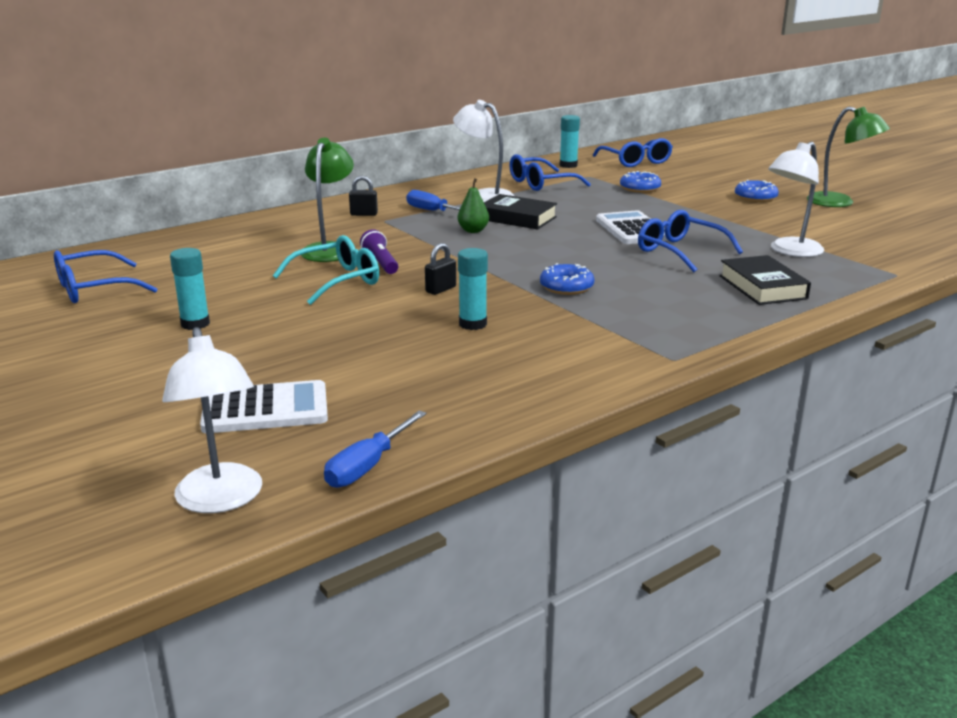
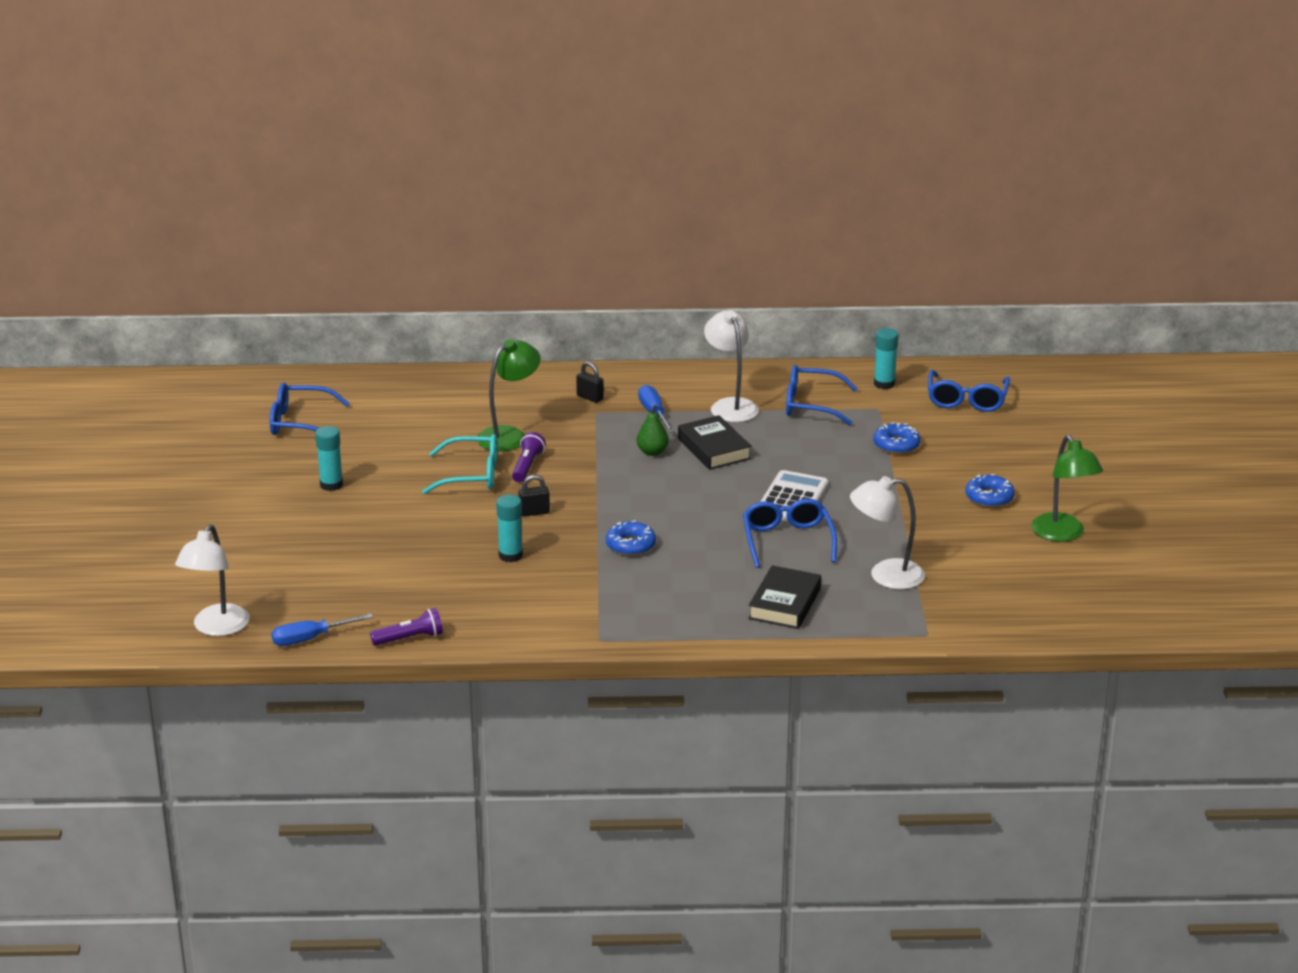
camera: 35 degrees right, 5 degrees up
(265, 409) = (299, 576): white calculator -> none
(487, 423) = (410, 638): none -> purple flashlight

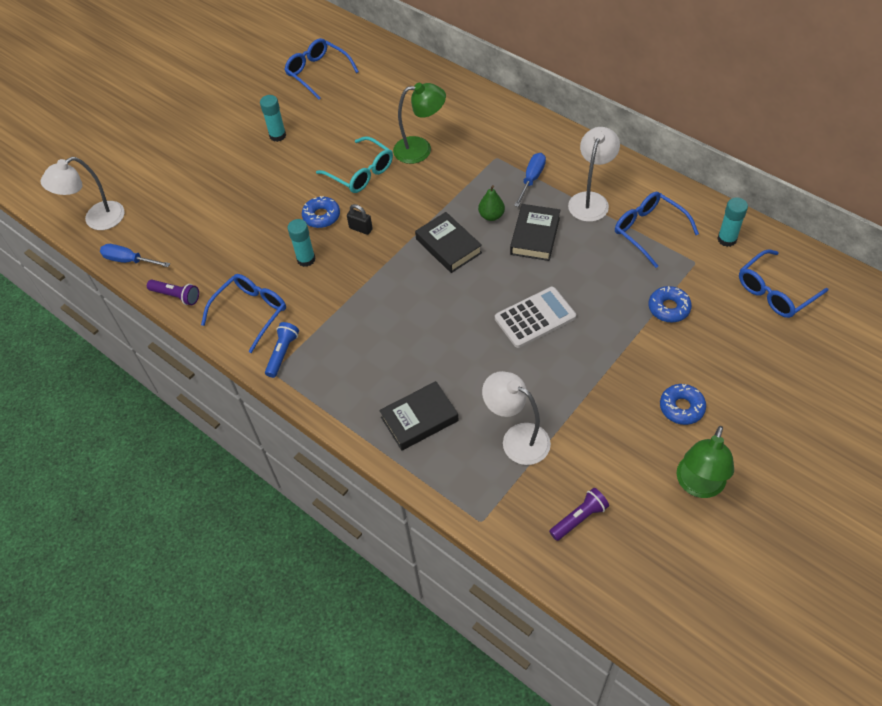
camera: 45 degrees right, 25 degrees up
(527, 466) = (401, 184): purple flashlight -> purple flashlight (579, 518)
(589, 624) = (282, 353): none -> blue flashlight
(590, 398) = (506, 142): black padlock -> none
(630, 545) = (384, 296): blue donut -> blue donut (321, 216)
(642, 488) = (448, 246): none -> black book
(787, 541) = (487, 358): blue glasses -> blue glasses (250, 313)

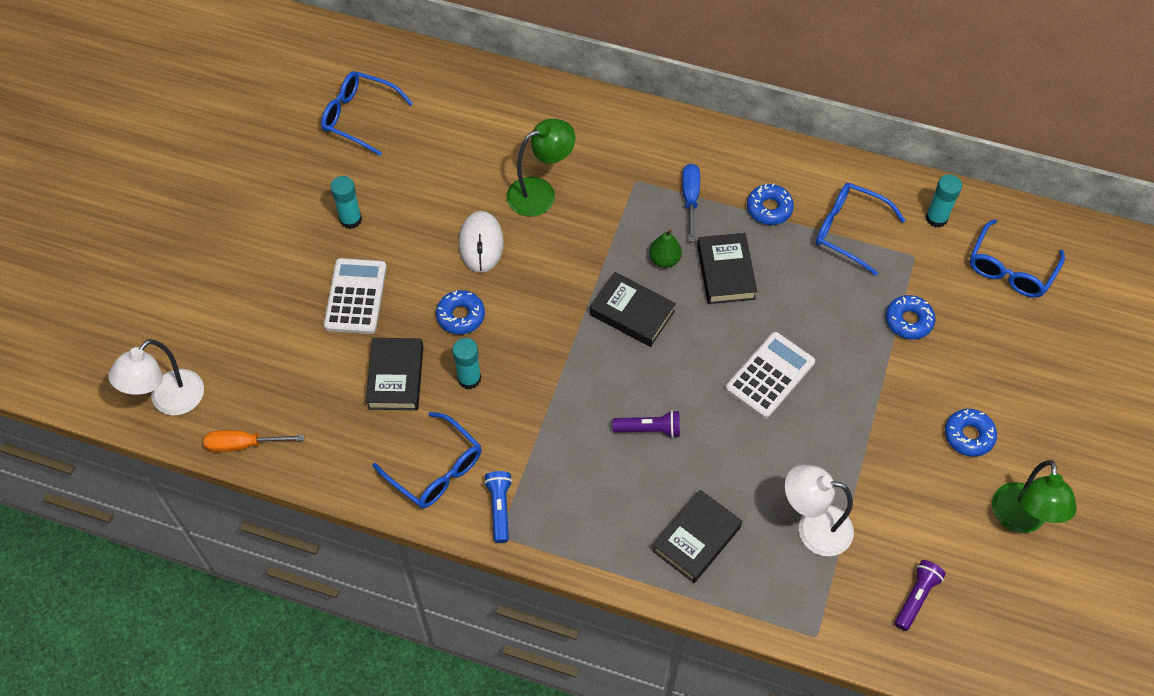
camera: 25 degrees left, 5 degrees up
(129, 260) = (243, 445): blue screwdriver -> orange screwdriver
(176, 296) = (330, 474): purple flashlight -> purple flashlight (649, 429)
(250, 313) = (435, 469): blue glasses -> blue glasses turned 120 degrees clockwise
(255, 185) = (356, 297): none -> white calculator
(255, 245) = (395, 377): none -> black book
(360, 172) = (481, 243): turquoise glasses -> white mouse
(361, 228) = (517, 319): black padlock -> none
(591, 200) = (769, 208): white lamp -> blue donut

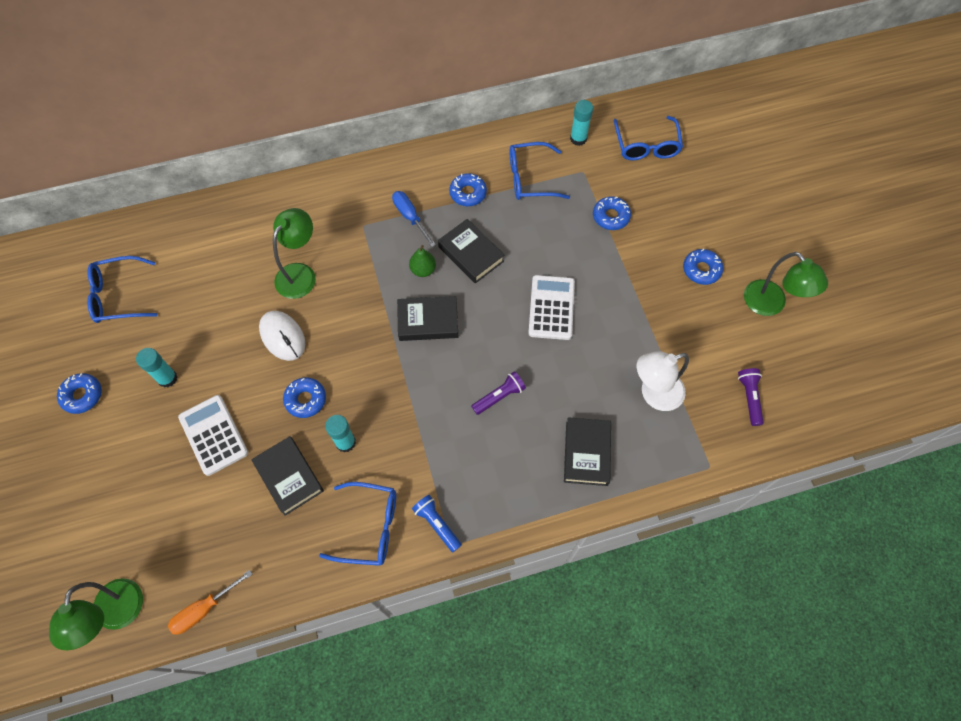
camera: 35 degrees left, 5 degrees up
(169, 401) = (116, 615): white lamp -> green lamp
(268, 190) = (82, 395): none -> blue donut

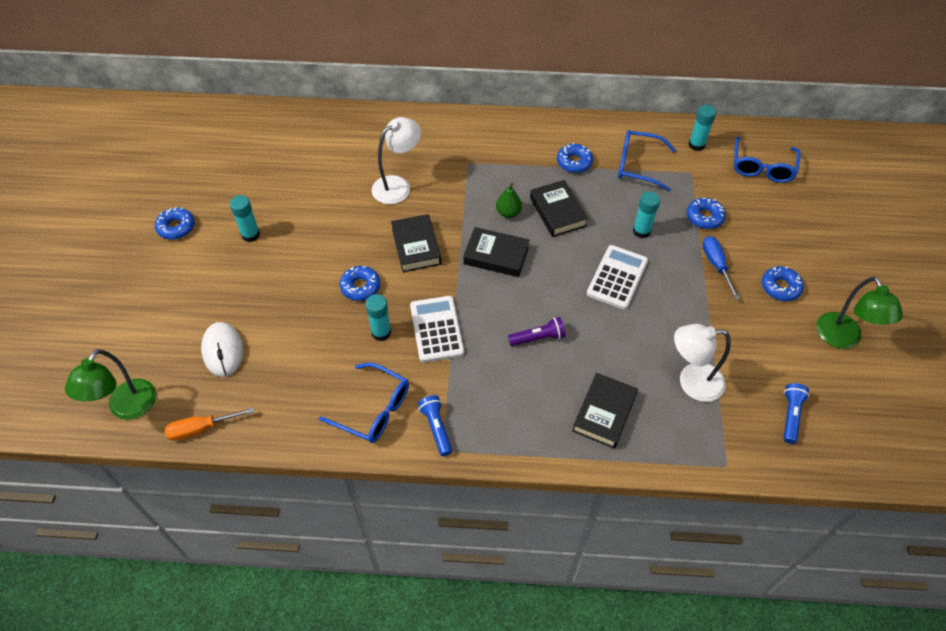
camera: 20 degrees right, 10 degrees down
(119, 296) = (239, 160): blue glasses -> none
(214, 435) = (270, 291): white calculator -> white calculator (437, 329)
(282, 337) = (361, 231): white mouse -> white mouse (223, 351)
(289, 477) = (319, 345): black book -> black book (416, 246)
(300, 273) = (397, 185): green lamp -> white lamp
(410, 217) = (513, 167): blue screwdriver -> blue screwdriver (716, 265)
(557, 250) = (641, 231): none -> turquoise glue stick
(749, 398) = (790, 416): purple flashlight -> blue flashlight

